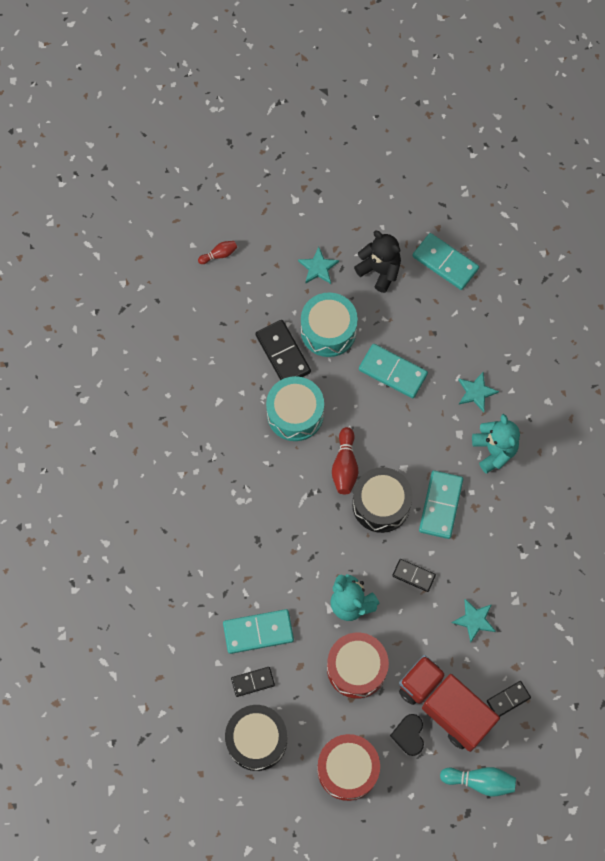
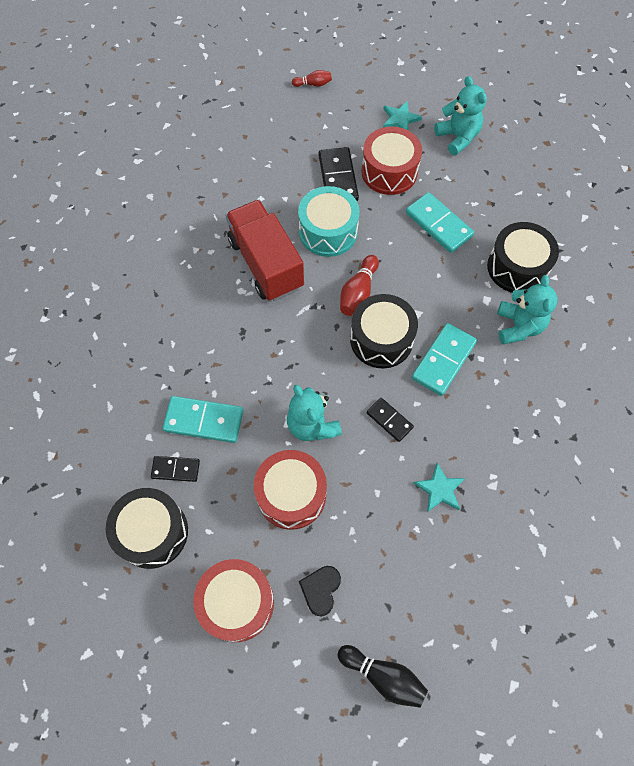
camera: 20 degrees right, 5 degrees down
(328, 330) = (389, 172): turquoise drum -> red drum
(379, 270) = (457, 137): black teddy bear -> turquoise teddy bear
(445, 263) = (524, 149): turquoise domino -> none
(445, 706) = (373, 572): red truck -> red truck (266, 263)
(476, 392) = (517, 267): turquoise star -> black drum
(480, 781) = (383, 676): turquoise bowling pin -> black bowling pin
(508, 699) = (449, 591): black domino -> none

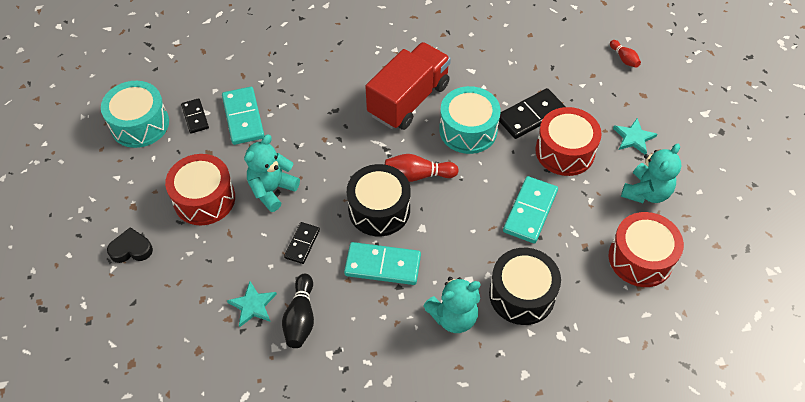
camera: 65 degrees right, 10 degrees down
(152, 532) = (140, 124): black drum -> turquoise drum
(237, 603) = (103, 198): red drum -> red drum (640, 258)
(383, 676) = (74, 319): black bowling pin -> black bowling pin (301, 318)

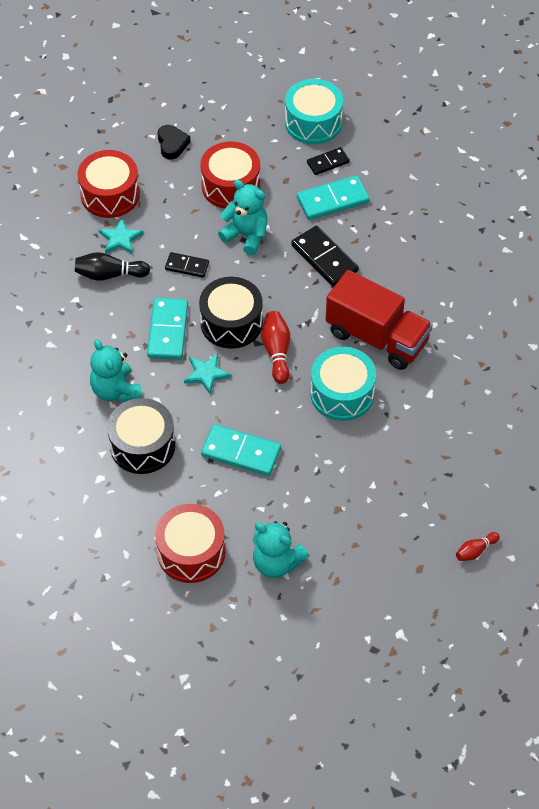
camera: 85 degrees right, 0 degrees up
(531, 116) = (370, 452): black domino -> black domino (324, 258)
(565, 151) = (324, 485): red drum -> red drum (110, 194)
(634, 138) = (352, 554): turquoise star -> turquoise star (206, 374)

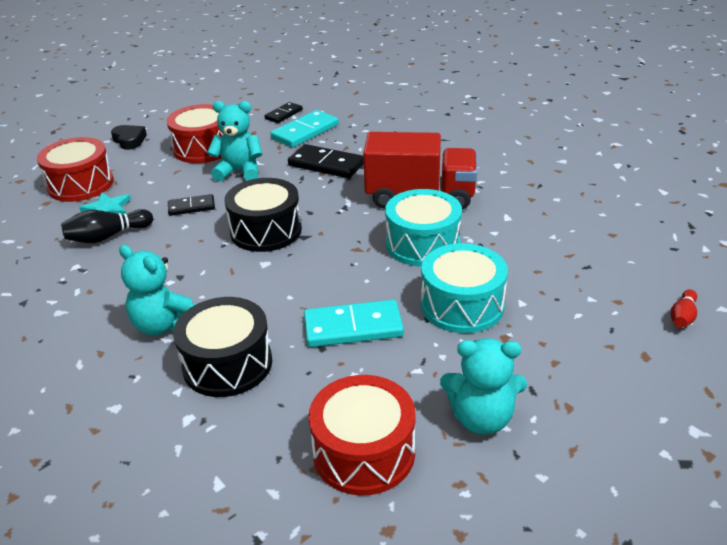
camera: 25 degrees left, 20 degrees down
(167, 331) = (199, 257): turquoise domino -> none
(206, 374) = (265, 276): turquoise star -> none
(276, 352) = (330, 236): red bowling pin -> none
(313, 122) = (254, 99): turquoise drum -> turquoise drum (462, 305)

